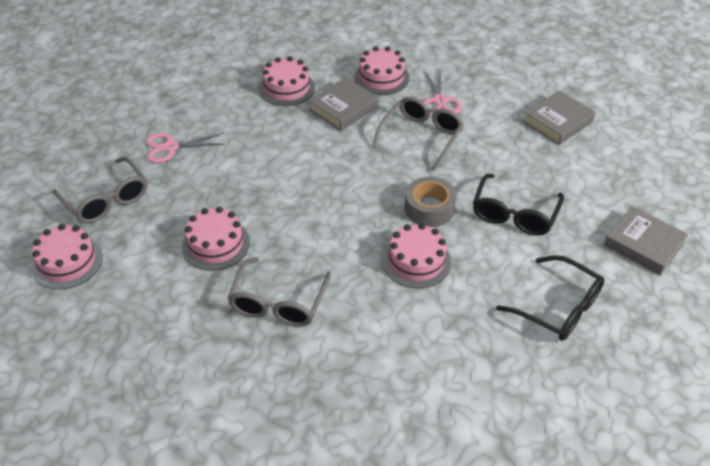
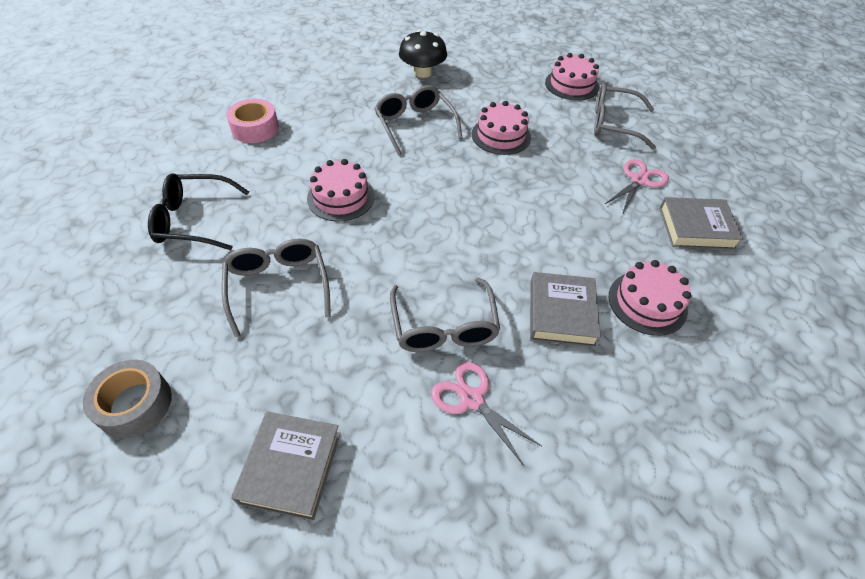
camera: 140 degrees right, 5 degrees up
(187, 378) = (422, 72): none -> black mushroom
(381, 77) = (576, 393): pink cake -> none
(429, 208) = (367, 247): grey tape -> grey tape (135, 404)
(445, 398) = (255, 128): none -> pink tape
(514, 214) = (278, 286): black glasses -> grey glasses
(643, 244) = (118, 326): grey book -> grey book (696, 228)

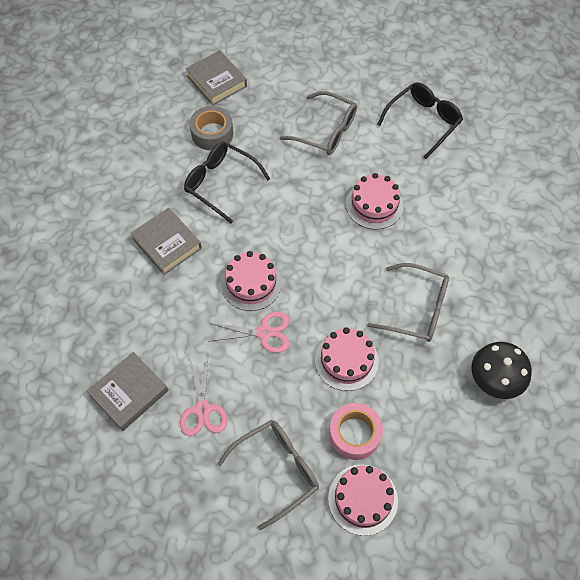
camera: 135 degrees right, 10 degrees up
(135, 404) = (307, 48): grey tape -> grey tape (212, 133)
(255, 128) = (504, 202): pink tape -> pink tape (354, 434)
(444, 327) = (220, 183): grey glasses -> black glasses
(472, 399) = (171, 163): pink scissors -> pink scissors (264, 332)
(647, 303) = (123, 294): pink cake -> pink cake (251, 283)

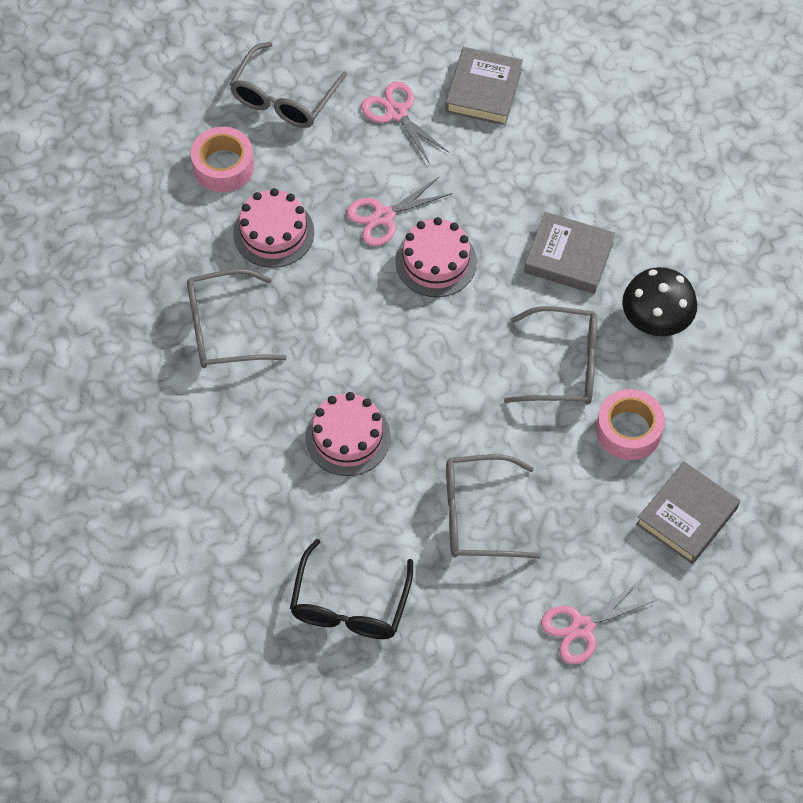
camera: 150 degrees right, 0 degrees up
(212, 133) = (629, 430): grey tape -> pink tape
(216, 81) = (686, 516): grey book -> grey book turned 75 degrees counterclockwise
(220, 183) = (564, 365): black glasses -> grey glasses
(308, 60) = (582, 627): none -> pink scissors
(363, 499) = (183, 114): pink cake -> none
(495, 379) = (96, 294): black mushroom -> black mushroom (656, 319)

